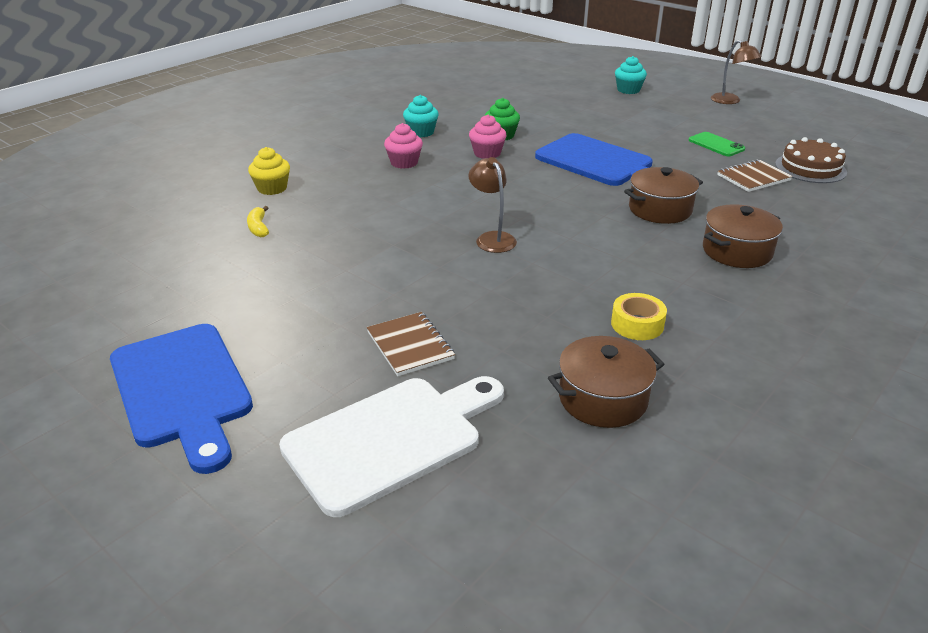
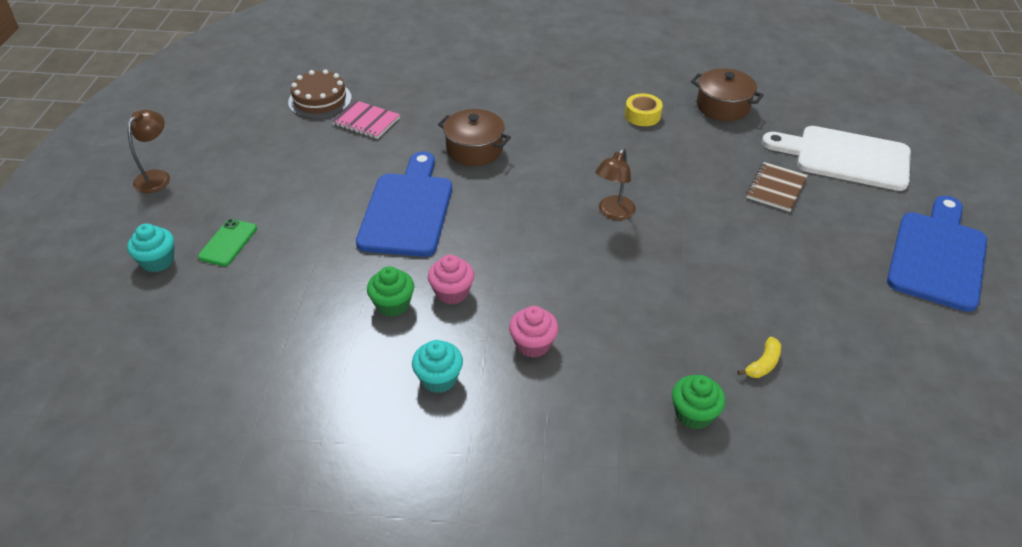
camera: 125 degrees left, 10 degrees up
(272, 188) = (694, 414): yellow cupcake -> green cupcake
(716, 145) = (302, 156): green phone -> green phone (228, 242)
(737, 251) = (507, 102): brown pot -> none
(753, 178) = (366, 121): brown notebook -> pink notebook

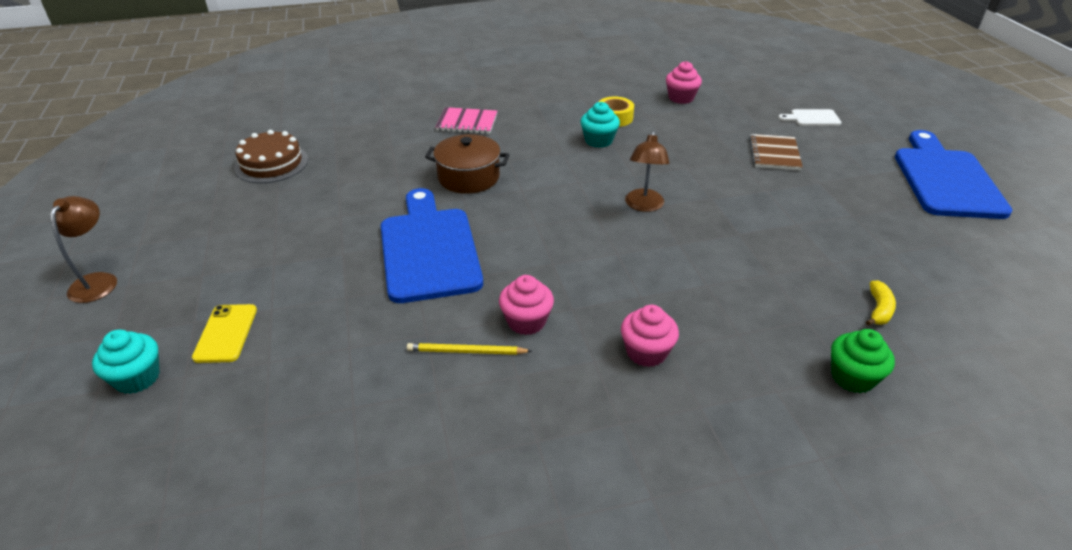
camera: 20 degrees left, 5 degrees down
(228, 242) = (226, 333): green phone -> yellow phone
(366, 121) = (336, 174): pink notebook -> pink notebook (467, 122)
(393, 304) = (466, 351): green cupcake -> yellow pencil
(439, 378) = (566, 419): turquoise cupcake -> turquoise cupcake (598, 140)
(722, 106) = (681, 98): brown pot -> pink cupcake
(845, 157) = (812, 118): white cutting board -> white cutting board, size x0.43

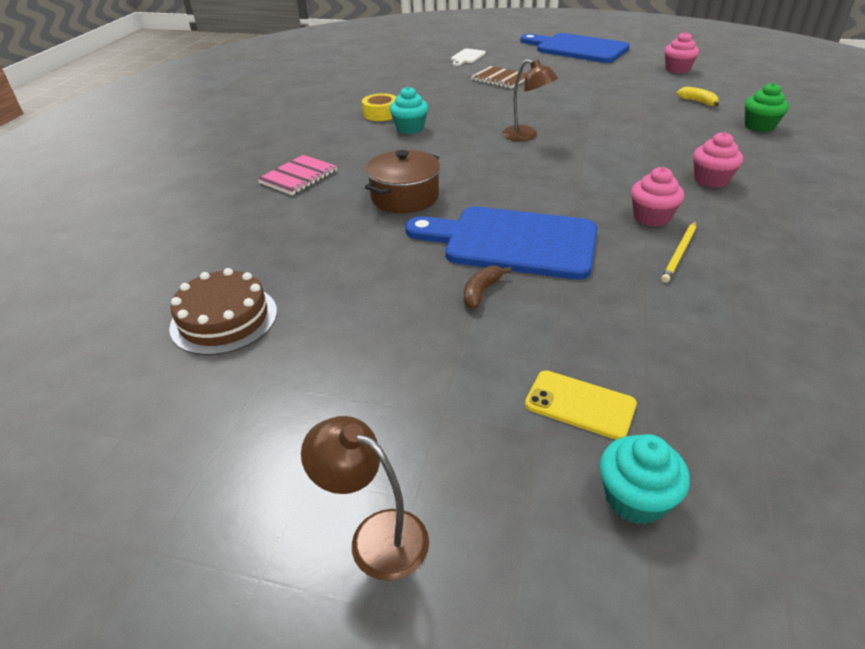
camera: 60 degrees left, 0 degrees up
(346, 253) = (481, 292): none -> brown banana
(681, 98) = (383, 84): pink cupcake -> pink cupcake (677, 69)

